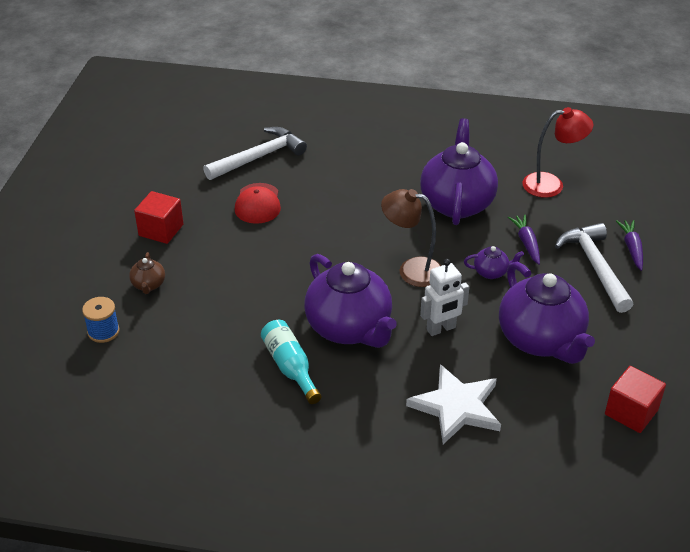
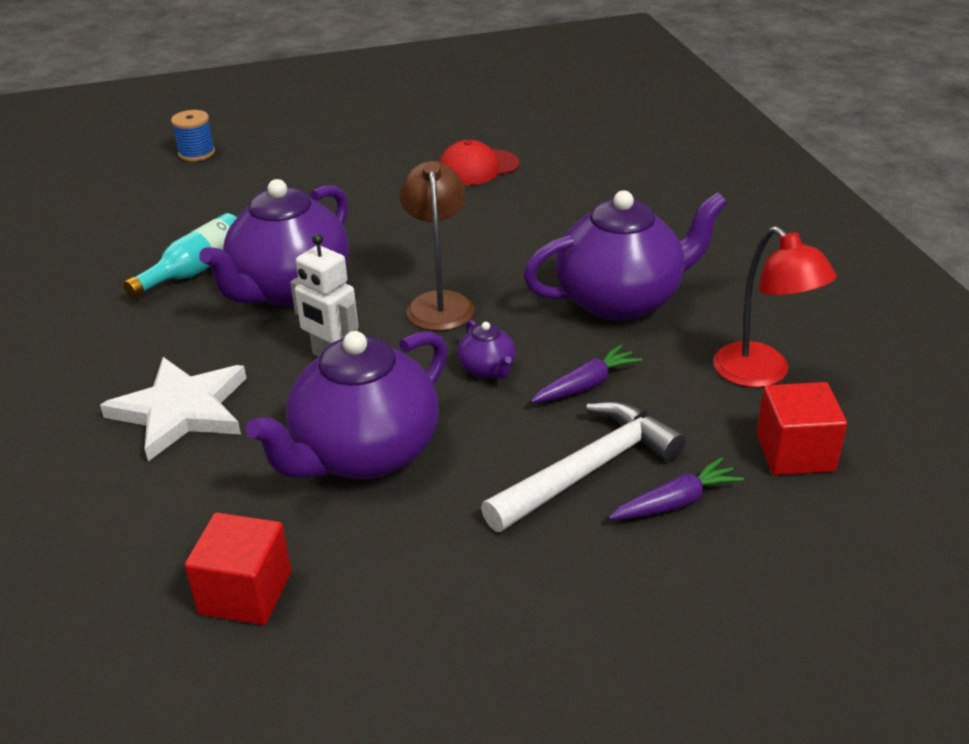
camera: 65 degrees right, 5 degrees down
(148, 285) = (284, 153): brown teapot -> none
(161, 230) = (380, 132): red cube -> red cube (795, 452)
(258, 157) = (567, 143): white hammer -> none

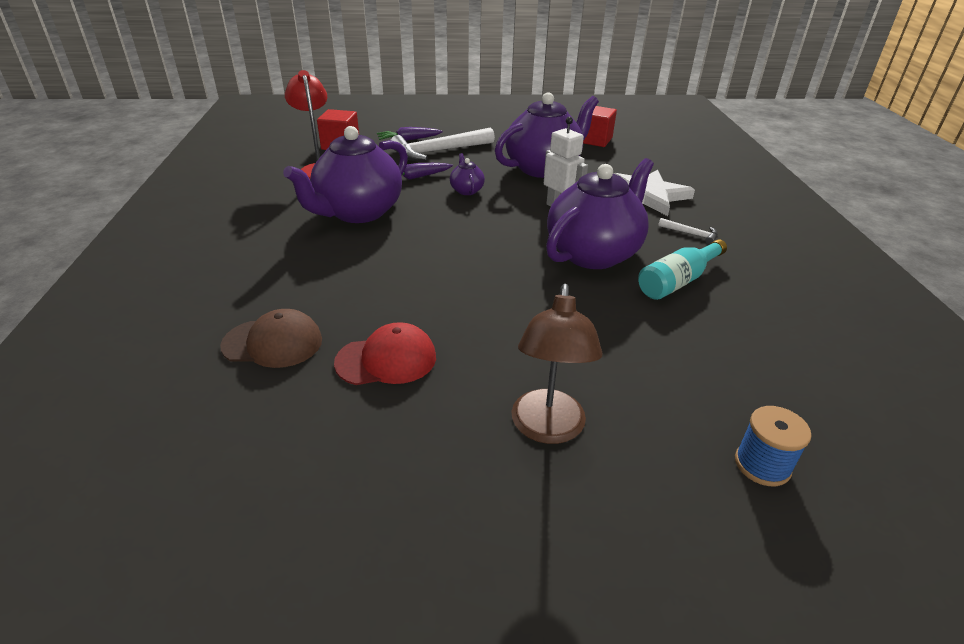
camera: 170 degrees left, 0 degrees up
(146, 340) = (691, 234): none -> white hammer
(439, 303) = (482, 228): brown lamp -> brown lamp (547, 429)
(579, 165) = (273, 343): none -> brown cap
(621, 300) = (357, 212): purple teapot -> purple teapot turned 45 degrees counterclockwise

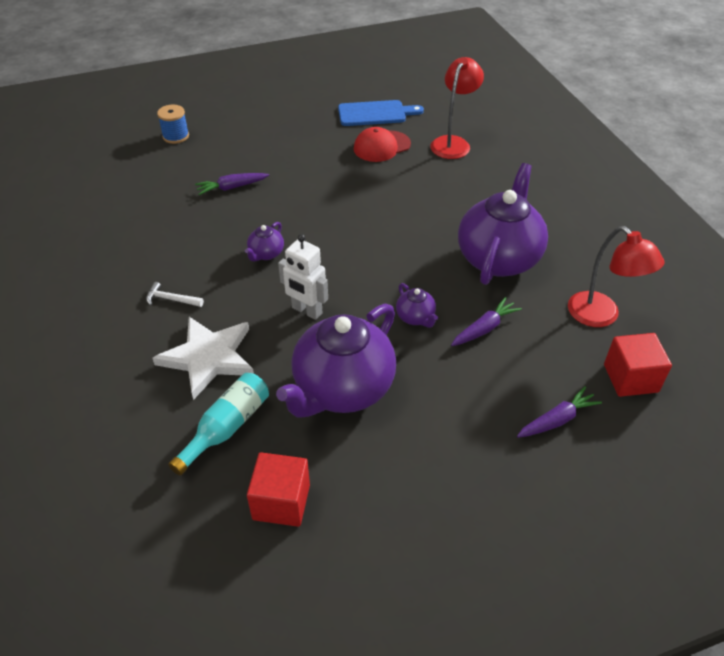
camera: 165 degrees right, 10 degrees up
(273, 343) = (453, 143): brown cap -> red lamp
(350, 436) = (375, 113): none -> blue cutting board
(439, 151) = (495, 397): white hammer -> none
(547, 429) = (281, 132): brown lamp -> none
(594, 253) = (266, 254): purple teapot -> purple teapot, size x0.43
(638, 336) = (231, 187): none -> purple carrot
(678, 281) = (196, 238): turquoise bottle -> turquoise bottle (226, 427)

